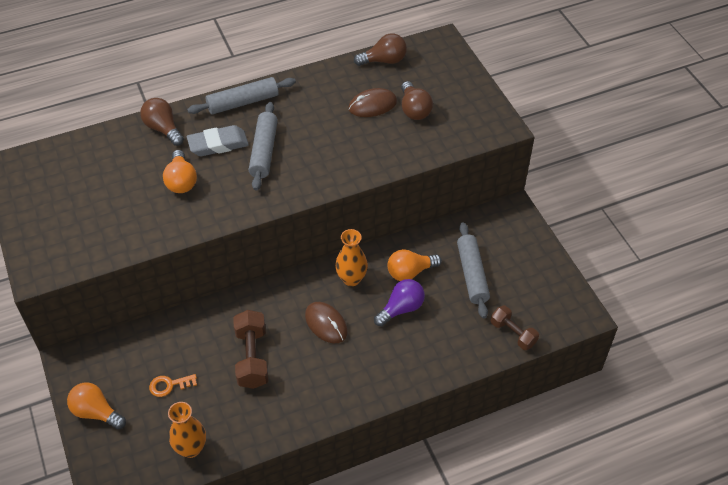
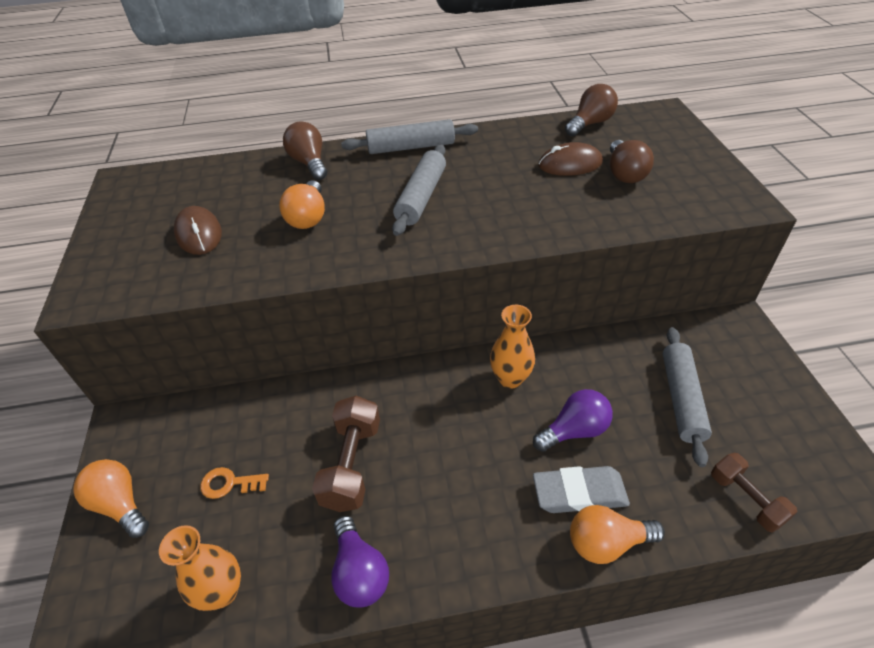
camera: 15 degrees right, 5 degrees down
(218, 144) = (367, 184): grey eraser -> grey eraser (579, 493)
(276, 421) = (359, 572): none -> purple light bulb
(326, 324) = (464, 434): brown mouse -> brown mouse (199, 234)
(384, 61) = (590, 123): brown light bulb -> brown light bulb turned 45 degrees counterclockwise
(410, 272) = (592, 382): orange light bulb -> orange light bulb (607, 542)

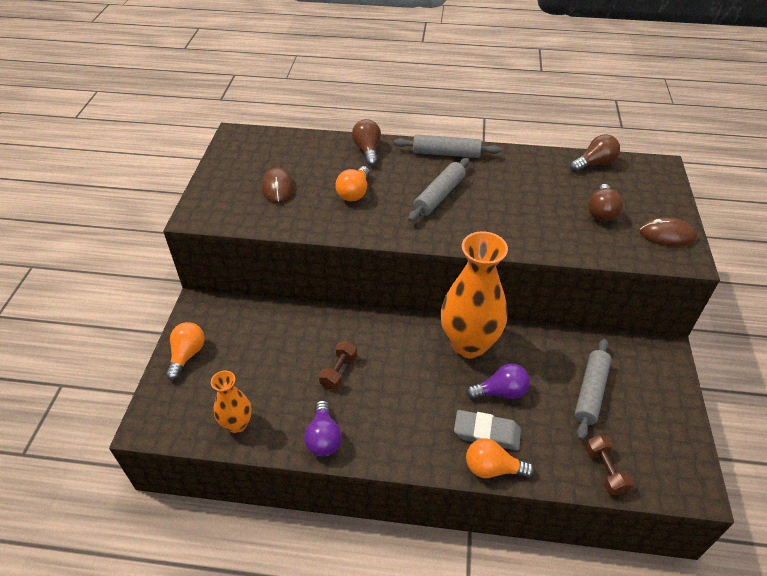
camera: 15 degrees right, 0 degrees up
(120, 504) = (187, 355): orange light bulb -> orange light bulb turned 45 degrees clockwise
(229, 483) = (257, 361): orange key -> none
(351, 464) = (338, 371): brown dumbbell -> brown dumbbell, size x0.66
(510, 378) = (469, 344): orange vase -> orange vase, size x1.94
(570, 164) = (562, 194): brown mouse -> brown mouse (667, 235)

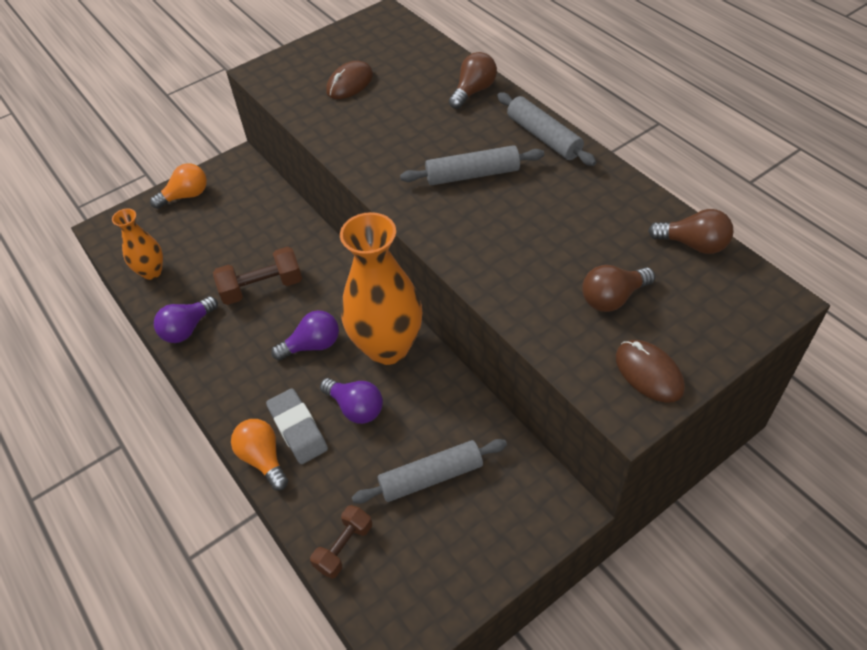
camera: 50 degrees right, 5 degrees up
(338, 371) = (262, 287): brown dumbbell -> brown dumbbell, size x1.50
(354, 193) = (403, 125): orange light bulb -> none
(423, 379) = (312, 345): none -> purple light bulb

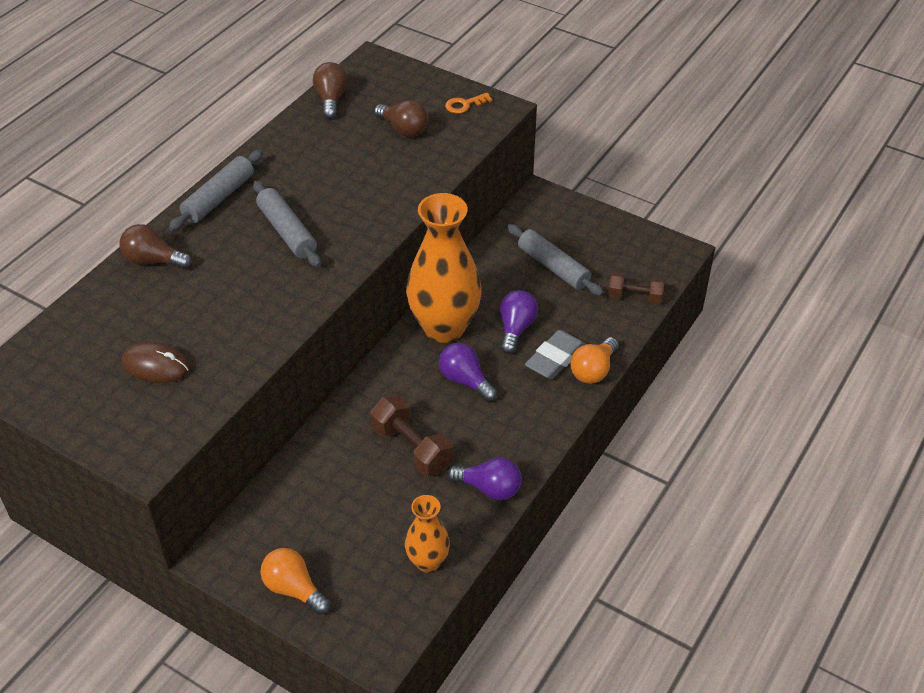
camera: 115 degrees left, 5 degrees down
(649, 373) = (464, 105): brown mouse -> orange key

